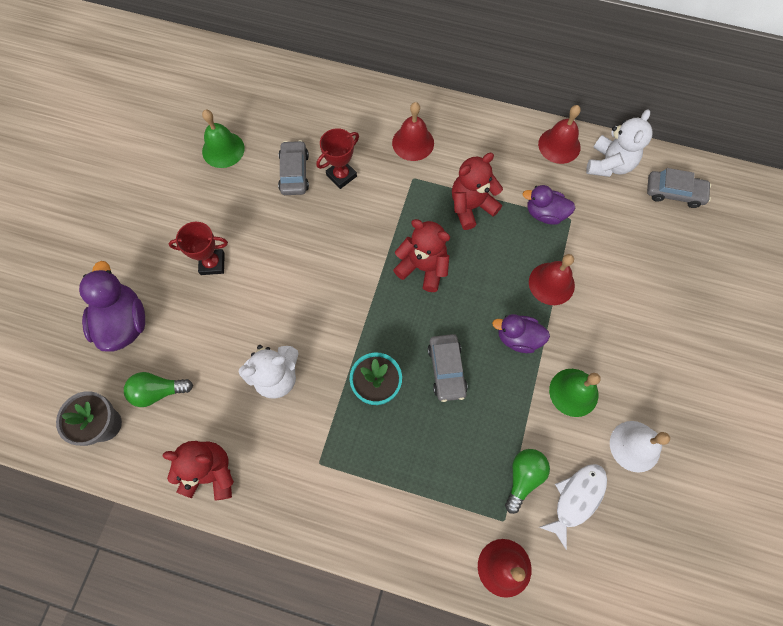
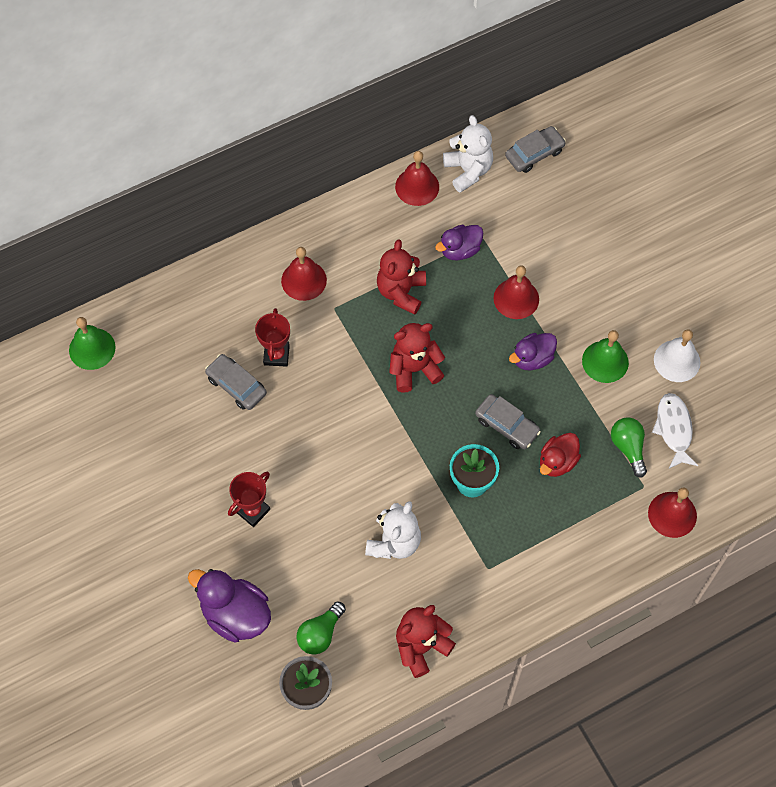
camera: 45 degrees left, 5 degrees down
(223, 149) = (156, 419): green bell -> green bell (92, 348)
(455, 434) = (557, 462): none -> red duck

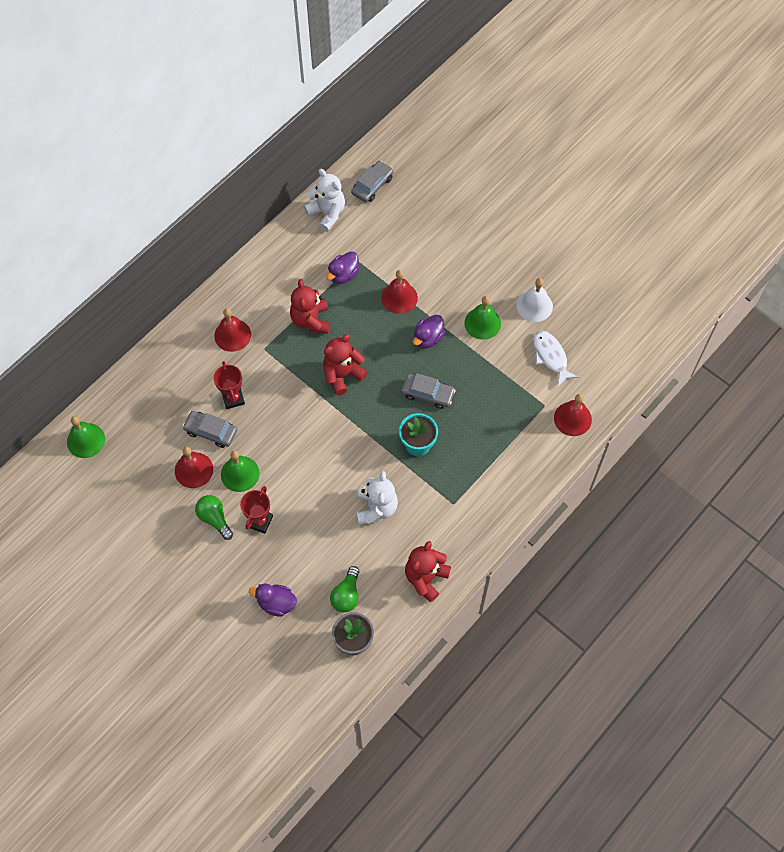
camera: 20 degrees left, 0 degrees up
(235, 614) = (276, 603): purple duck -> purple duck, size x0.65
(251, 446) = (240, 474): none -> green bell
(417, 186) = (293, 237): red bell -> red bell (194, 470)
(557, 462) = (475, 408): red duck -> none
(628, 448) = (523, 381): green light bulb -> green light bulb (214, 519)

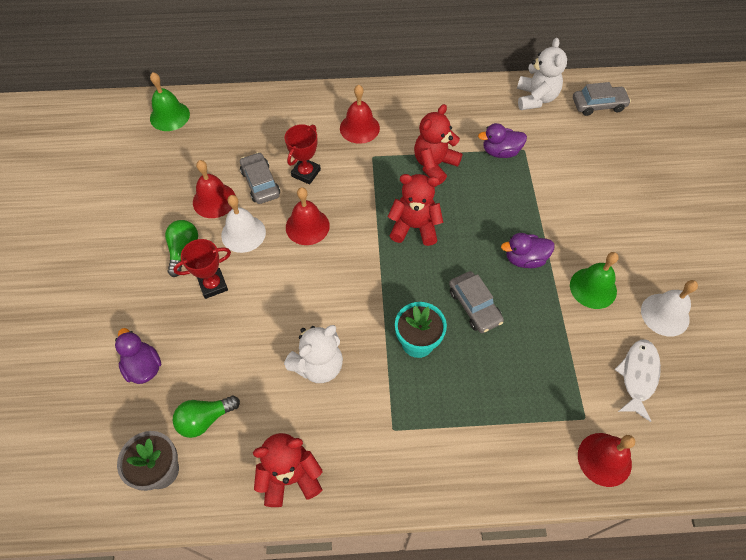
camera: 45 degrees right, 5 degrees down
(240, 474) = (243, 233): green bell -> white bell
(399, 297) = (532, 205): red bell -> red bell (307, 226)

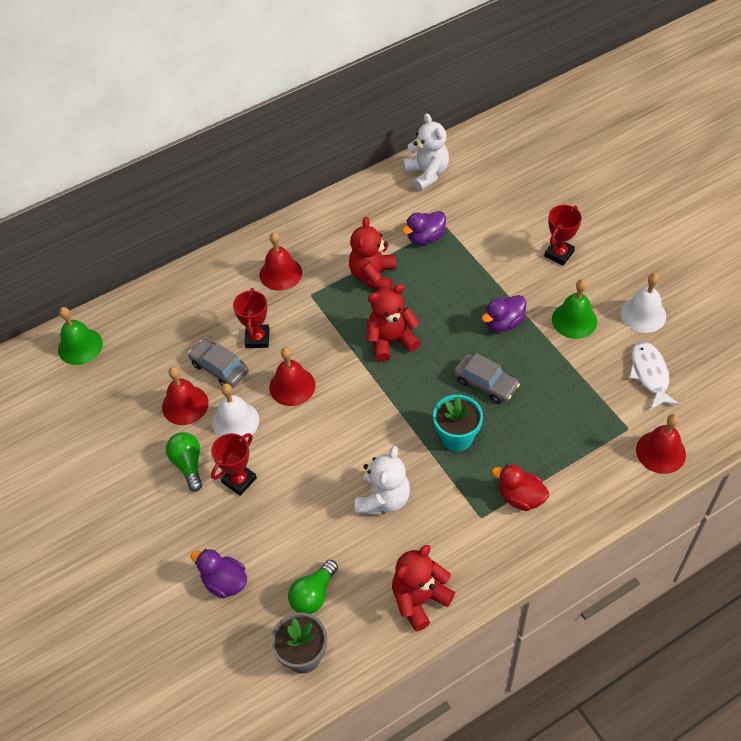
camera: 25 degrees left, 5 degrees down
(441, 430) = (520, 497): none -> red duck
(598, 105) = (486, 156): grey car -> none
(614, 220) = (559, 254): none -> red trophy

